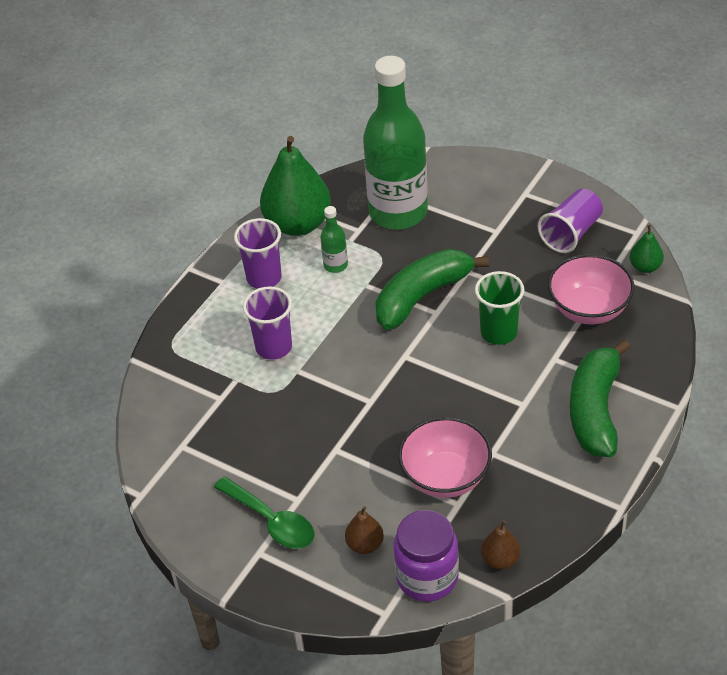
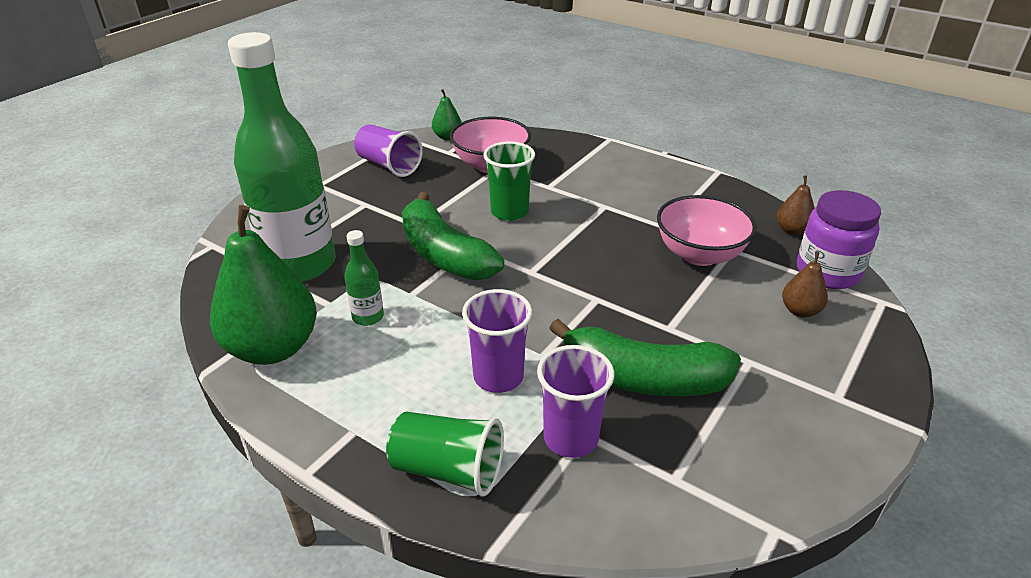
camera: 90 degrees left, 10 degrees down
(190, 332) = (448, 470): none -> green cup
(264, 278) = (364, 384): purple cup -> purple cup (571, 438)
(272, 521) = (787, 384): green spoon -> none
(595, 410) = (612, 172): green banana -> green banana (642, 379)

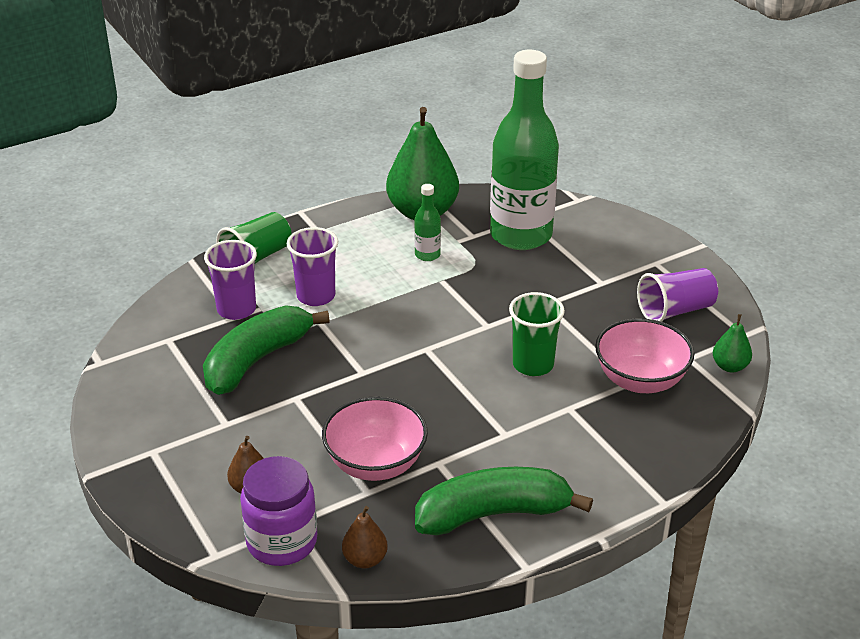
camera: 115 degrees right, 0 degrees up
(444, 254) = (485, 308): green banana -> green banana (493, 514)

